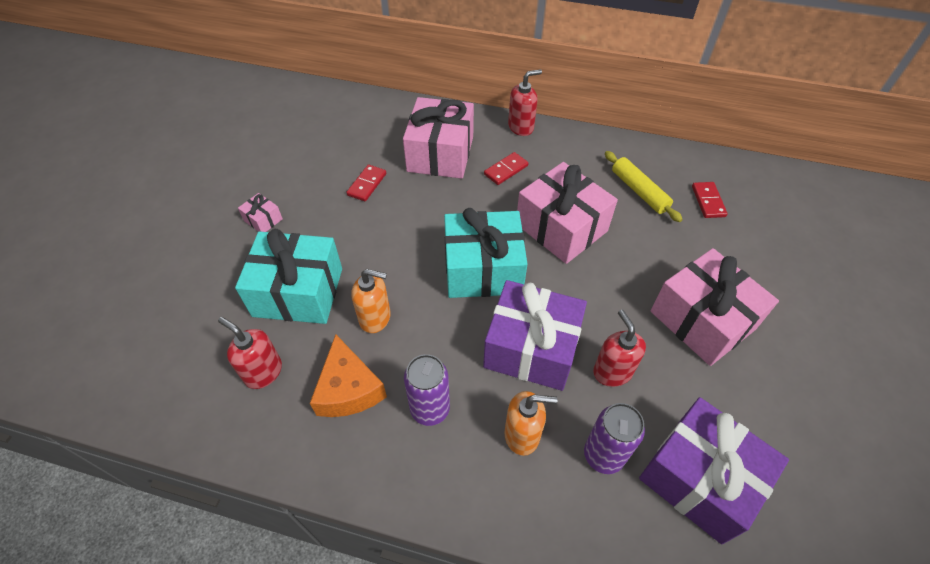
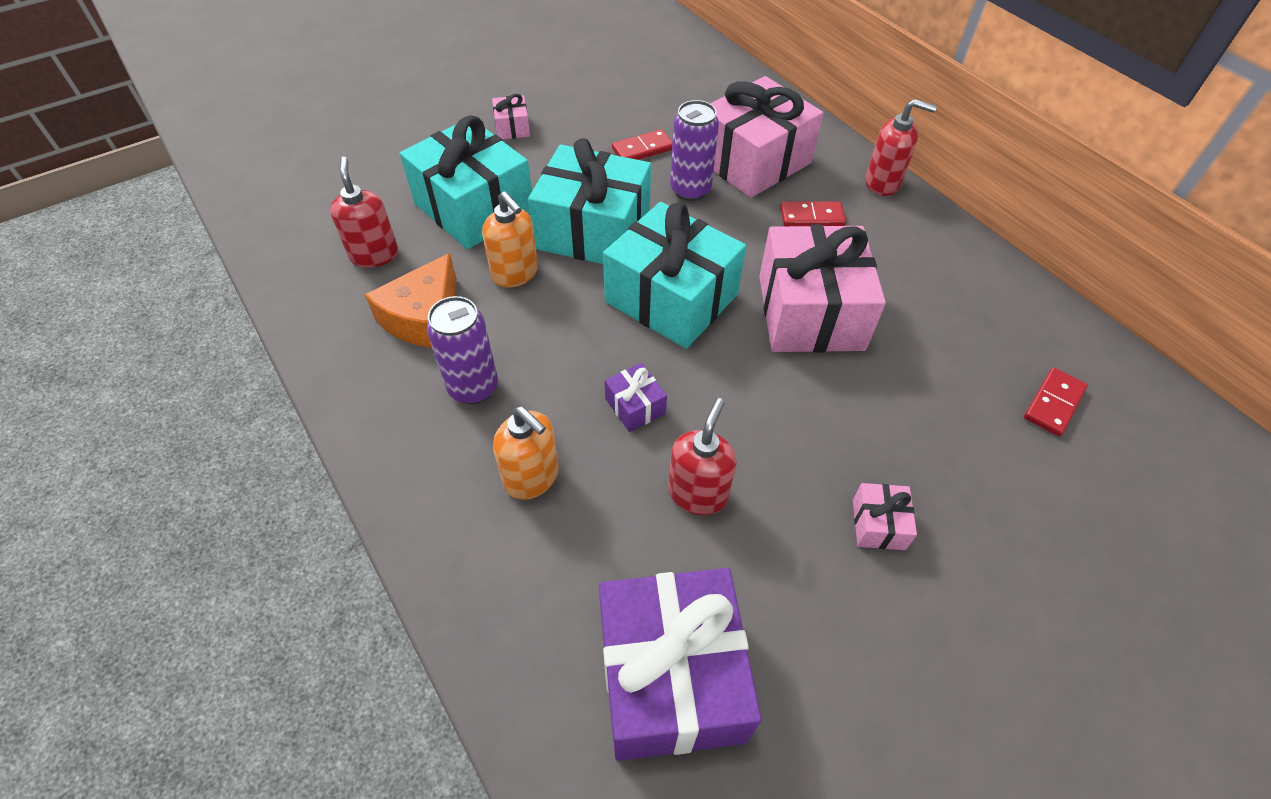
camera: 40 degrees right, 0 degrees up
(393, 257) = (593, 231): none -> turquoise gift
(531, 348) = (635, 406): purple gift -> purple gift, size x0.42
(603, 455) = (591, 563): purple can -> purple can (690, 190)
(639, 191) = (962, 334): yellow rolling pin -> none
(702, 320) = (878, 524): pink gift -> pink gift, size x0.42

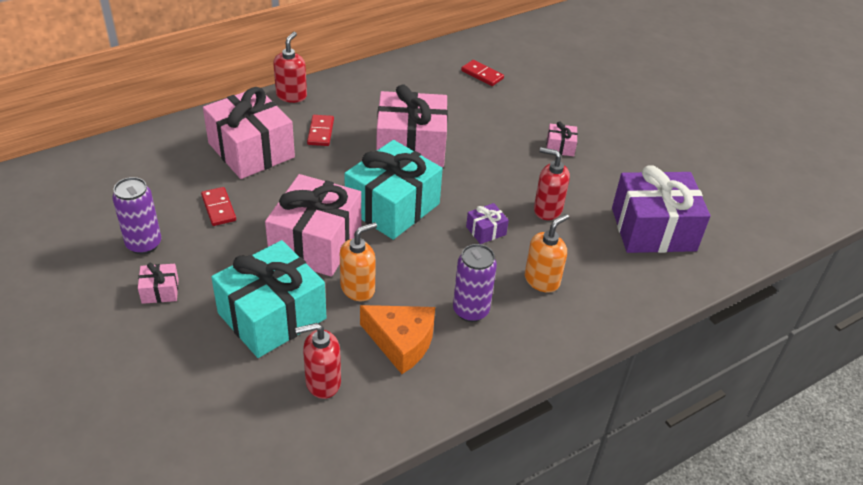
camera: 90 degrees left, 10 degrees down
(593, 231) = (316, 242): turquoise gift -> pink gift
(690, 190) = (278, 186): purple can -> purple can (144, 244)

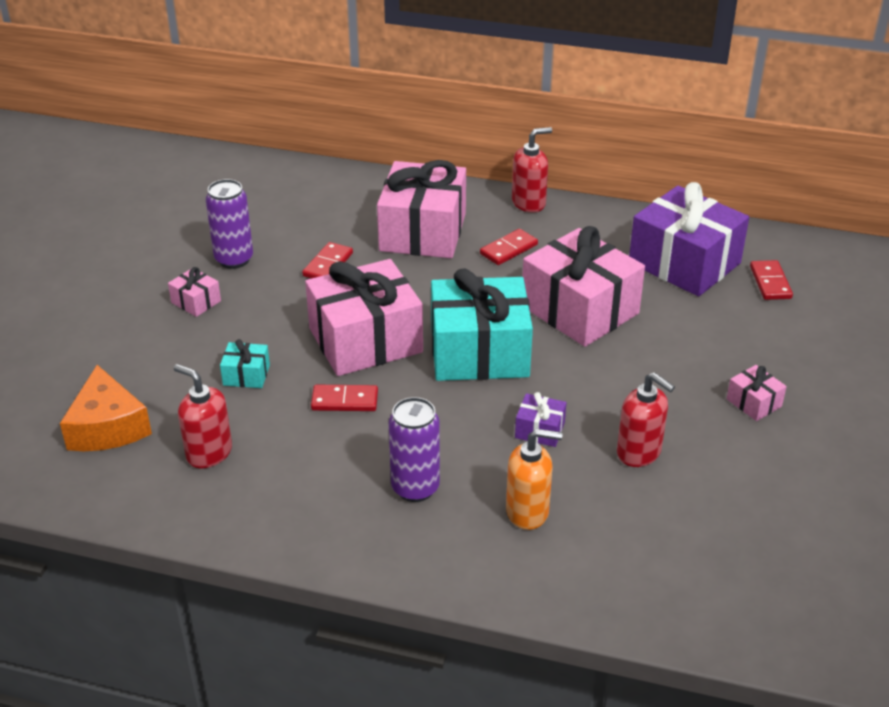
camera: 50 degrees right, 5 degrees down
(272, 316) = (246, 375): turquoise gift -> turquoise gift, size x0.42
(358, 288) = (345, 400): orange soap dispenser -> red domino
(401, 342) = (315, 469): orange cheese -> orange cheese (107, 427)
(547, 209) = (639, 452): red soap dispenser -> red soap dispenser turned 150 degrees clockwise
(653, 229) = (739, 551): purple gift -> purple gift (684, 263)

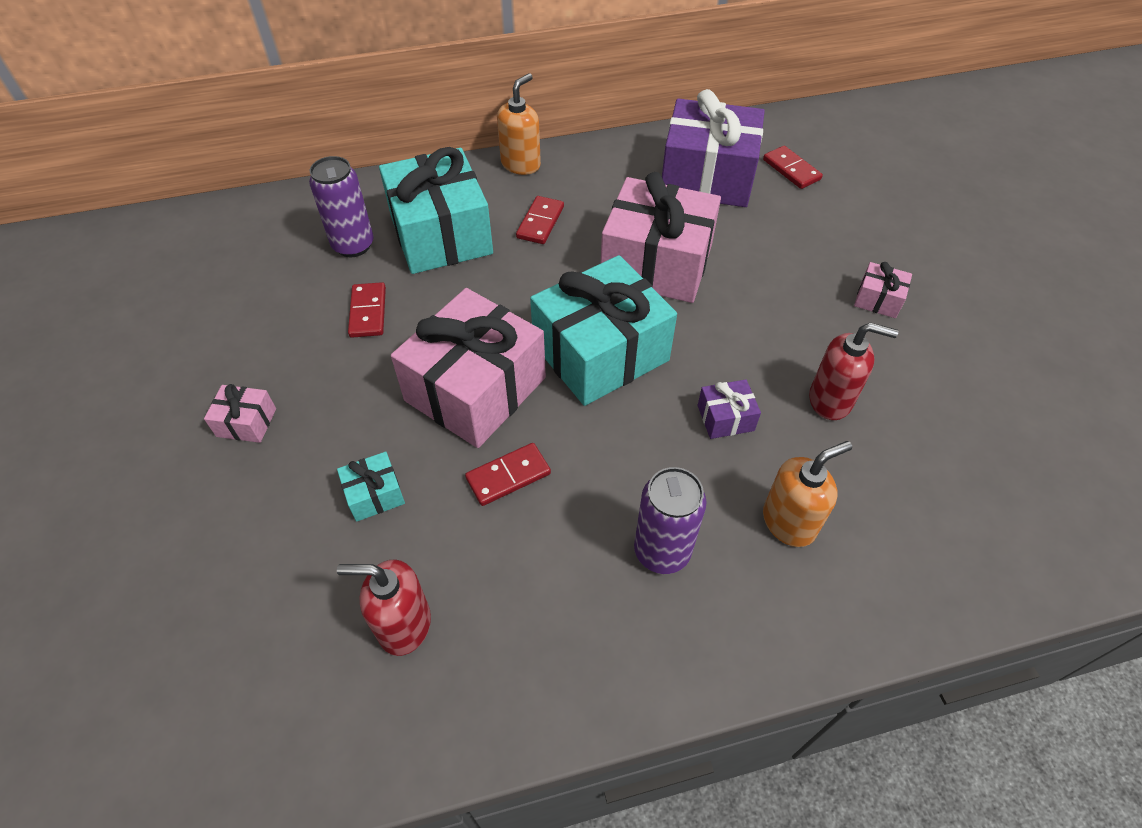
camera: 30 degrees left, 15 degrees up
(107, 427) = (250, 653): orange cheese -> none
(234, 259) = (255, 348): purple can -> purple can (353, 245)
(423, 232) = (441, 234): pink gift -> turquoise gift
(529, 203) = (521, 164): red soap dispenser -> orange soap dispenser

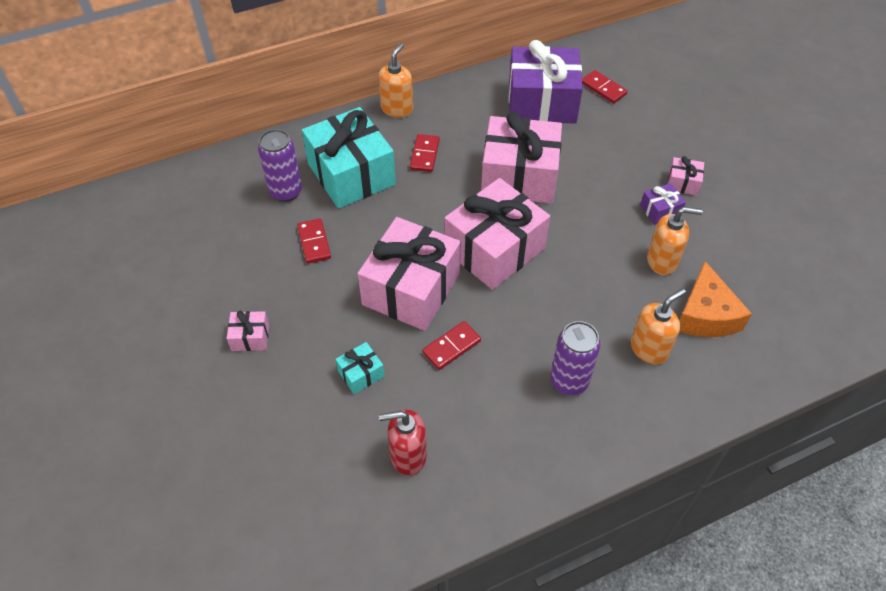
camera: 10 degrees left, 0 degrees up
(600, 352) = (494, 249): turquoise gift -> pink gift
(725, 418) = (592, 284): purple gift -> purple gift (660, 210)
(830, 400) = (662, 261): red soap dispenser -> orange soap dispenser
(881, 485) = (705, 315): none -> orange cheese

